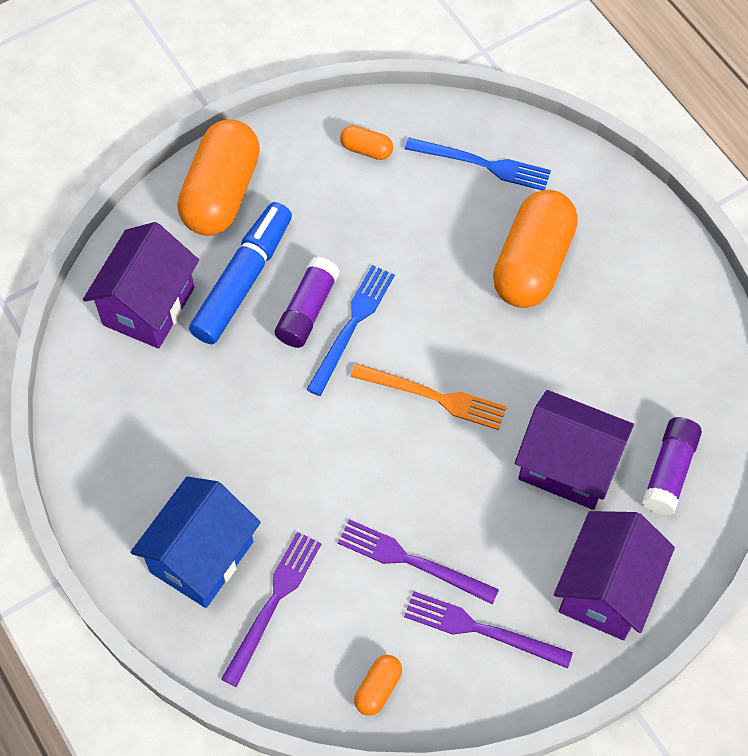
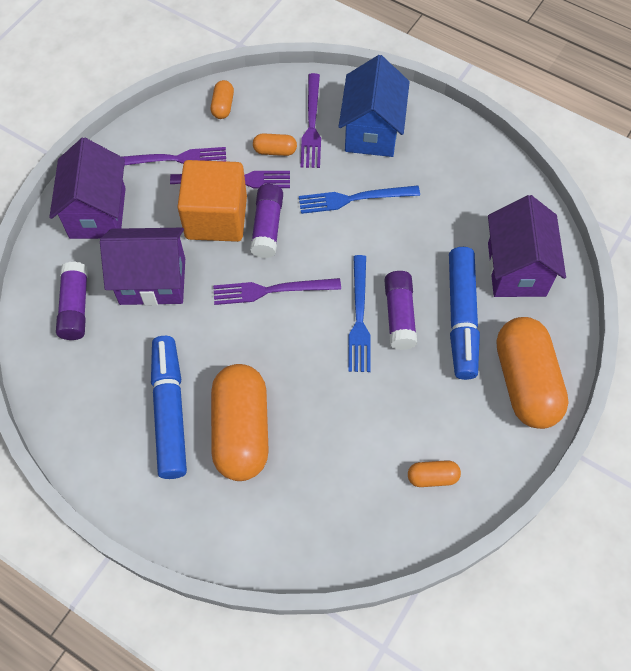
camera: 155 degrees right, 0 degrees up
(341, 583) = (275, 151): none -> orange capsule
(402, 478) = (267, 227): none -> purple glue stick
(433, 396) = (271, 290): orange fork -> purple fork
(458, 518) = (216, 217): none -> orange cube
(482, 164) = (324, 508): blue fork -> blue fork (354, 199)
(599, 312) = (170, 411): none -> blue marker

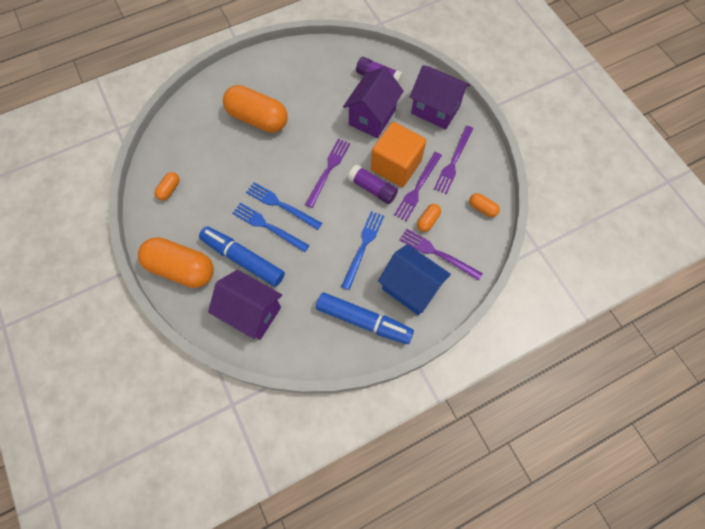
camera: 120 degrees right, 5 degrees up
(170, 411) = (290, 94): blue marker -> blue marker (364, 321)
(399, 315) = (268, 226): purple glue stick -> blue fork

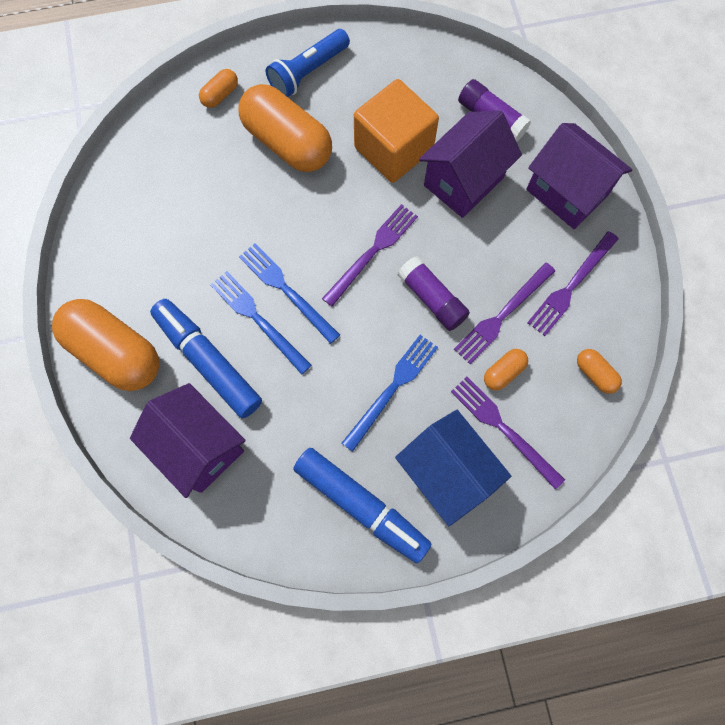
camera: 15 degrees right, 5 degrees up
(169, 189) = (128, 224): orange capsule -> orange capsule (220, 95)
(259, 75) = (308, 72): none -> blue flashlight
(396, 165) = (479, 270): orange cube -> orange cube (393, 149)

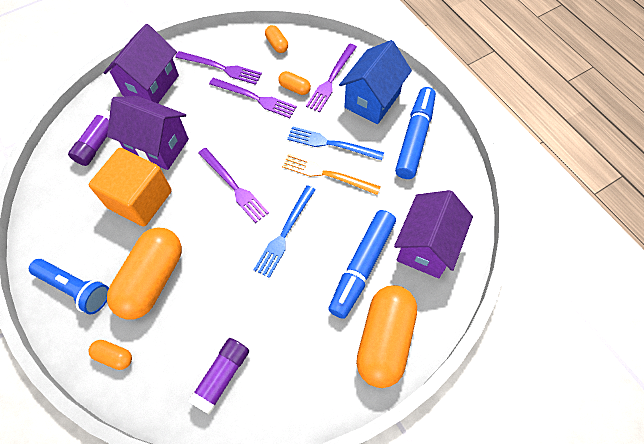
camera: 110 degrees left, 10 degrees down
(258, 319) = (315, 244): blue fork -> none
(347, 366) = (327, 174): none -> orange fork
(372, 252) = (234, 186): purple fork -> purple fork turned 150 degrees counterclockwise
(432, 298) = (257, 140): purple glue stick -> purple glue stick (222, 376)
(595, 374) = (277, 44): orange capsule -> orange capsule turned 60 degrees counterclockwise

